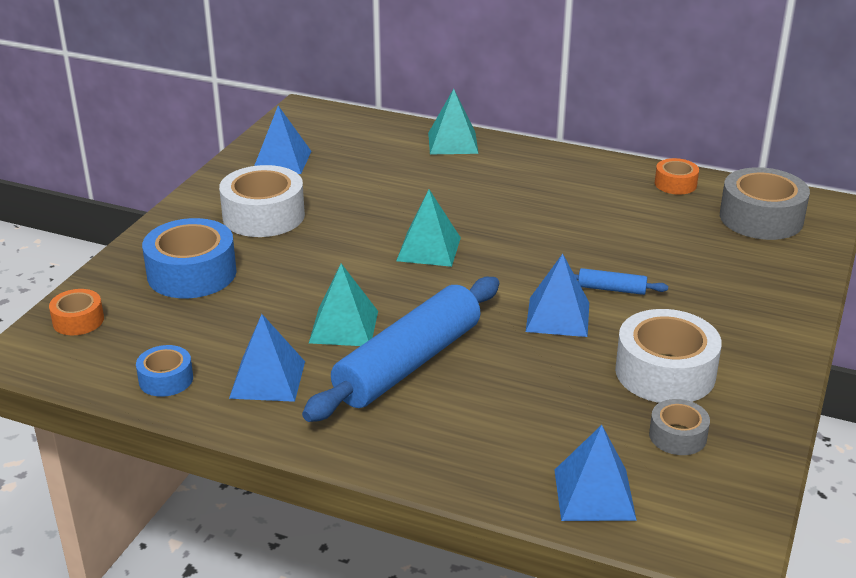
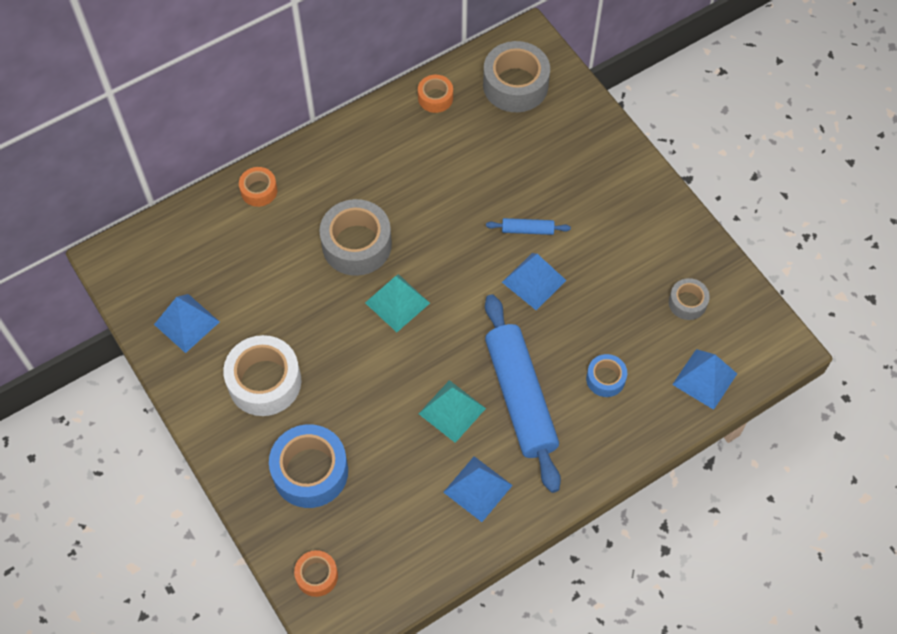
camera: 55 degrees left, 30 degrees up
(166, 379) = (433, 550): blue tape -> blue tape (605, 379)
(452, 143) = (259, 190): turquoise pyramid -> orange tape
(462, 205) = (356, 244): none -> grey tape
(611, 289) = (527, 230): blue rolling pin -> blue rolling pin turned 45 degrees clockwise
(665, 372) = (629, 265): white tape -> none

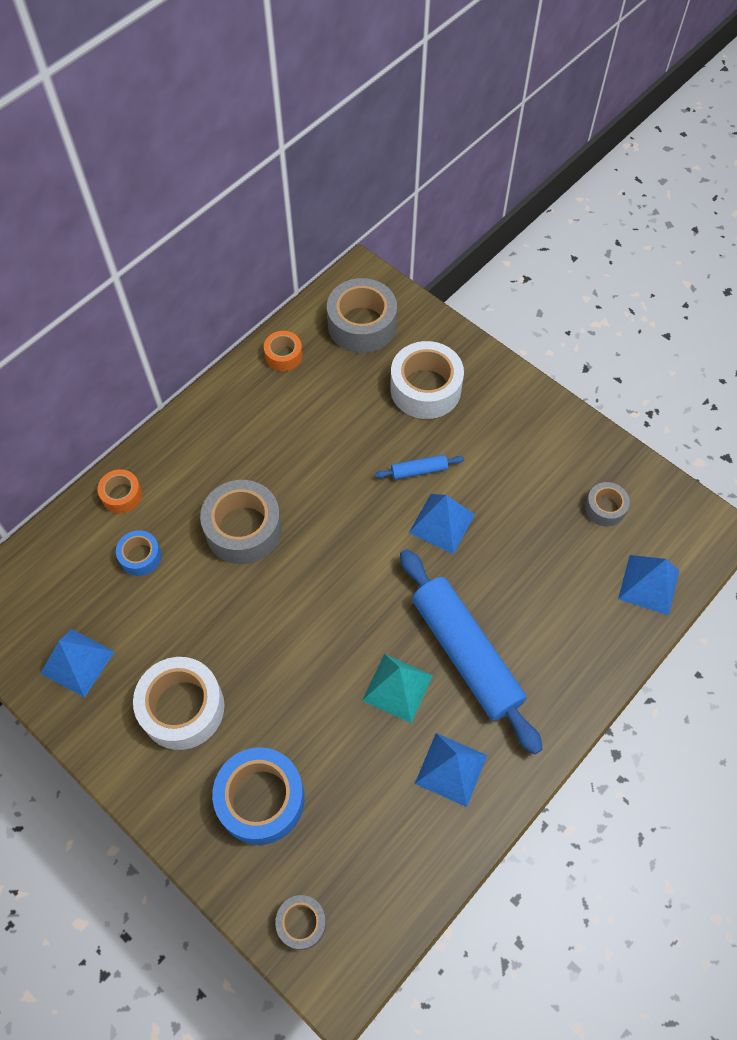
camera: 15 degrees left, 0 degrees up
(317, 576) = (301, 923): orange tape -> grey tape
(397, 303) = (304, 582): turquoise pyramid -> none
(556, 157) = (425, 388): none -> white tape
(605, 379) = (548, 610): blue tape -> blue tape (140, 556)

